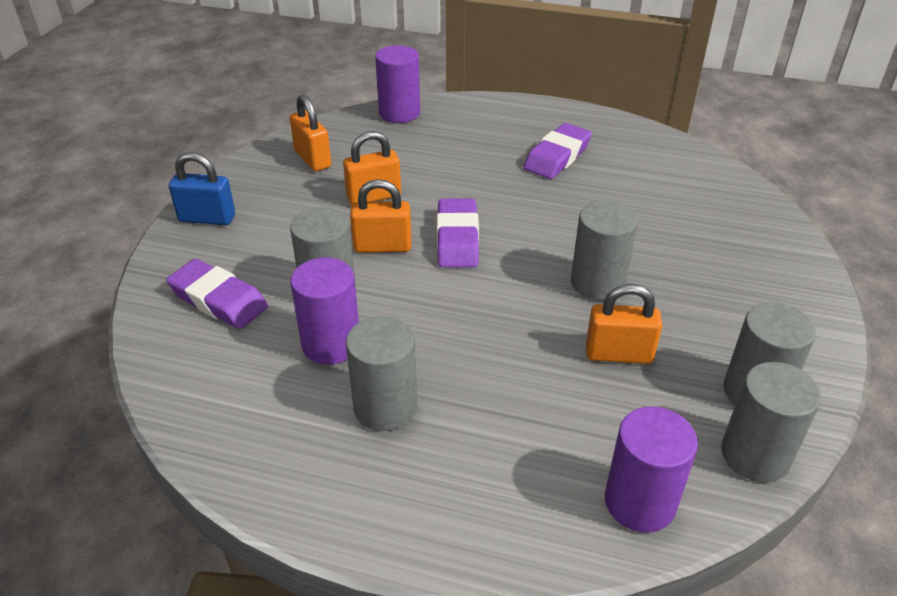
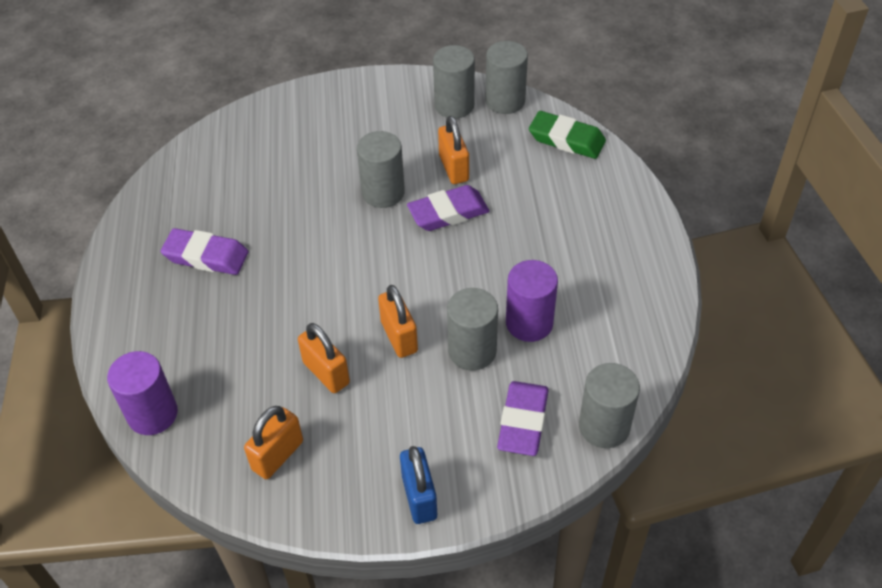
camera: 110 degrees left, 10 degrees up
(385, 407) = (568, 269): grey cylinder -> grey cylinder (604, 426)
(457, 239) = (365, 290): purple eraser -> purple eraser (448, 213)
(640, 502) = (566, 140): purple cylinder -> green eraser

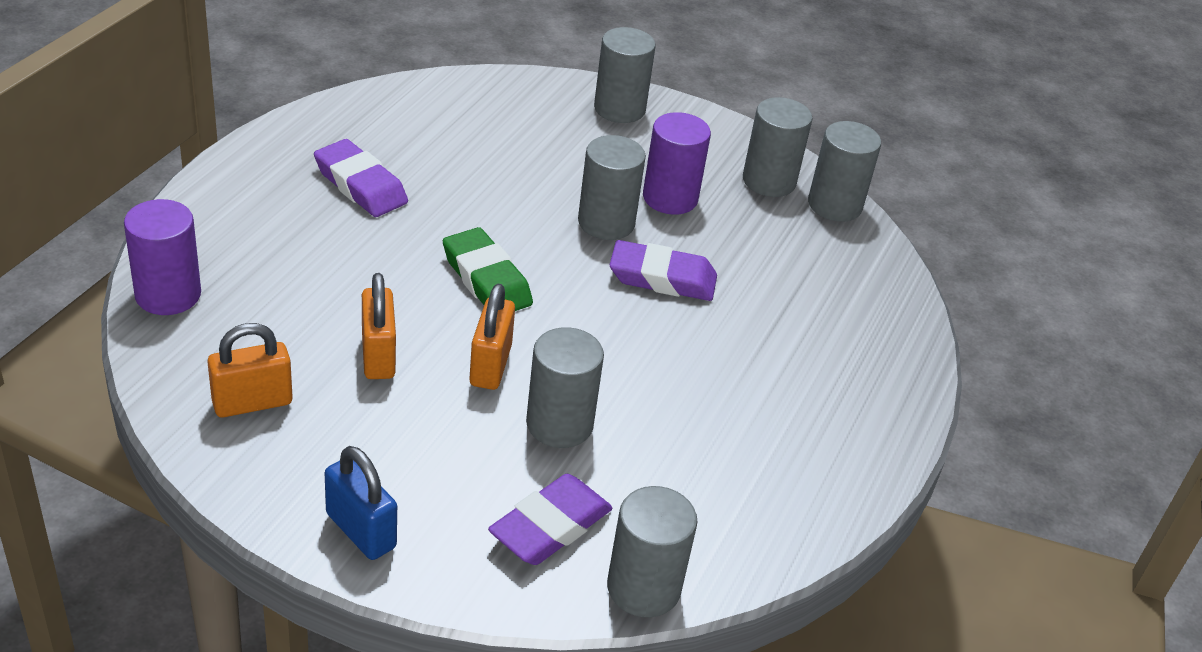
camera: 25 degrees right, 10 degrees down
(322, 102) = (619, 109): none -> grey cylinder
(419, 497) = (361, 530): blue padlock -> blue padlock turned 60 degrees counterclockwise
(454, 168) = (710, 239): orange padlock -> none
(529, 323) = (653, 433): purple cylinder -> purple cylinder (670, 198)
(566, 140) = (875, 278): green eraser -> green eraser (486, 279)

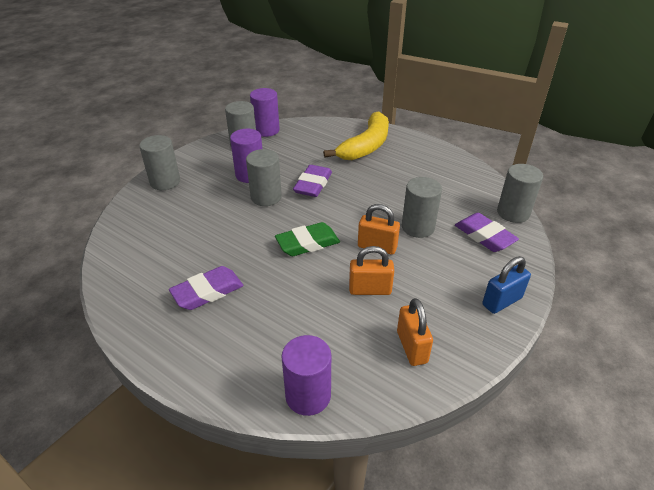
camera: 75 degrees left, 0 degrees up
(833, 351) = (366, 146): none -> yellow banana
(834, 205) = (266, 130): grey cylinder -> purple cylinder

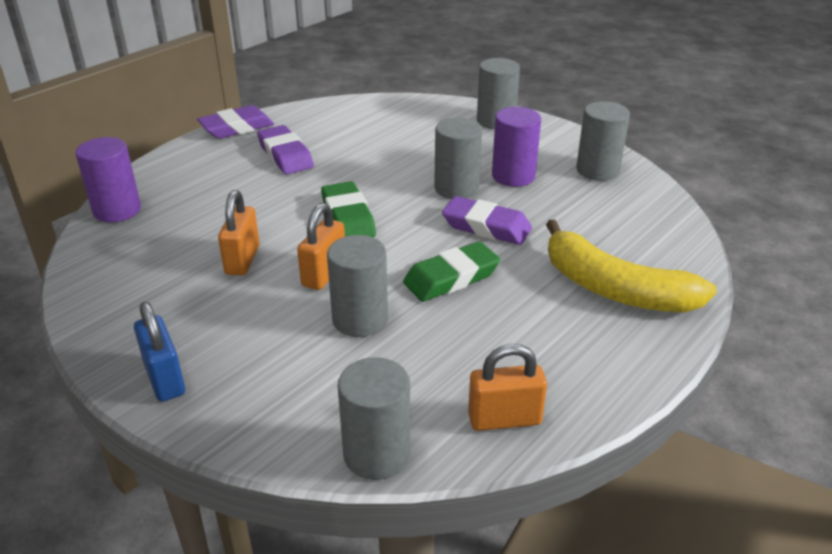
camera: 95 degrees right, 5 degrees down
(266, 130) = (648, 189): purple cylinder -> none
(369, 196) = (451, 278): none -> green eraser
(412, 347) = (134, 282): orange padlock -> orange padlock (504, 419)
(484, 236) = (318, 394): purple eraser -> purple eraser (237, 128)

